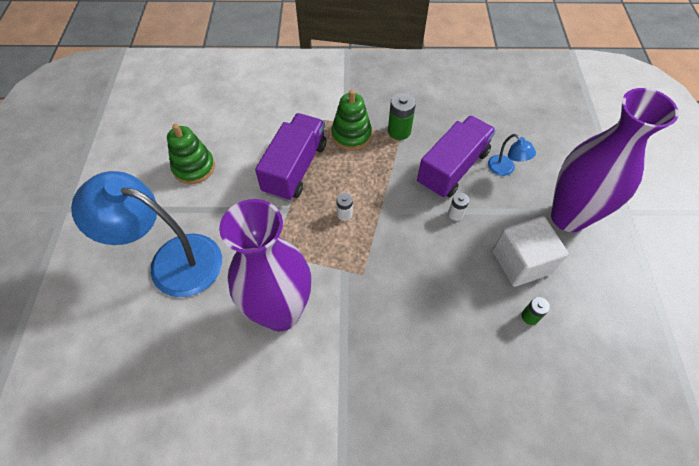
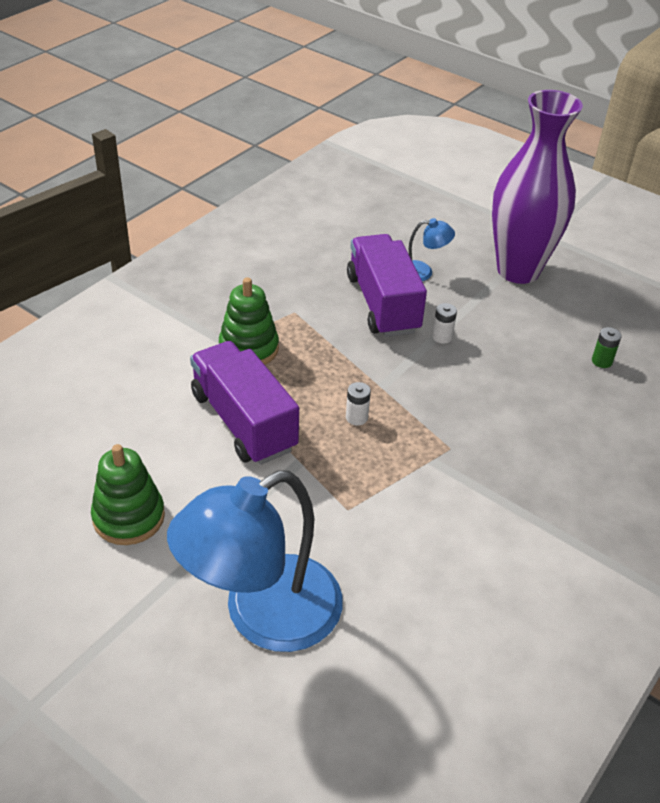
camera: 55 degrees left, 15 degrees down
(281, 312) = (438, 544): purple vase -> none
(399, 131) = (288, 310): green battery -> none
(521, 262) = (539, 330): white cube -> none

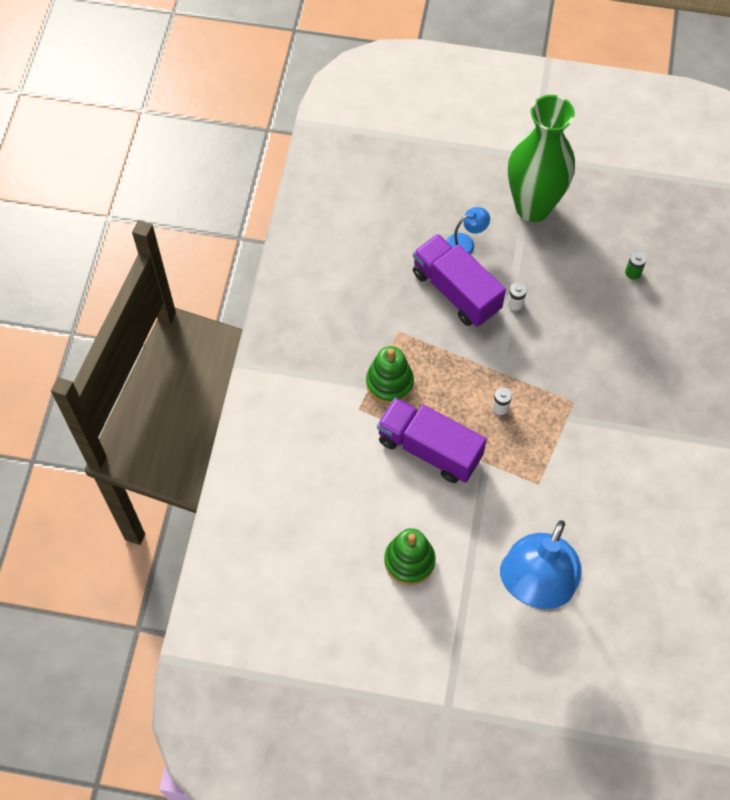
camera: 25 degrees left, 20 degrees up
(518, 270) = (533, 207): purple vase -> green vase

